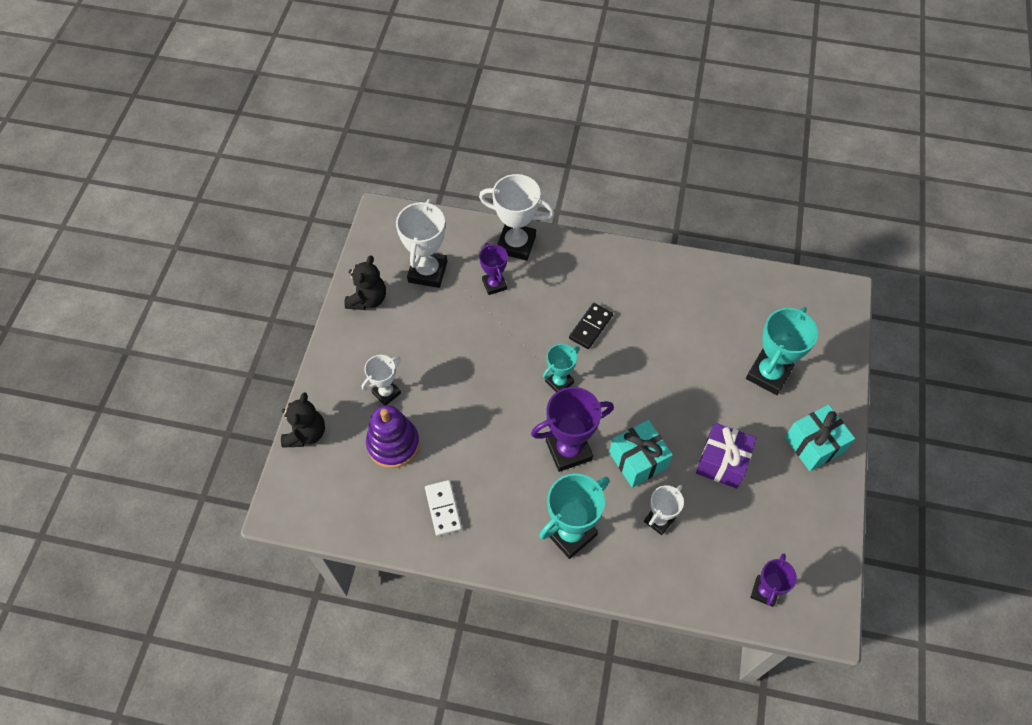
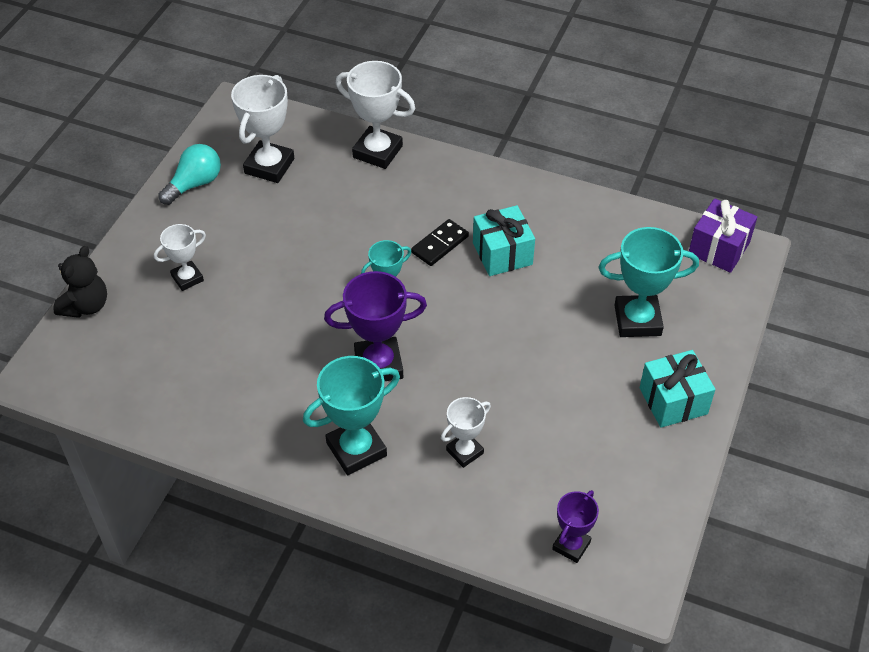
camera: 10 degrees right, 10 degrees down
(368, 299) = (194, 184): black teddy bear -> turquoise light bulb
(393, 444) = (180, 330): purple stacking toy -> none
(443, 508) = (216, 403): white domino -> none
(494, 284) = (341, 188): purple trophy -> none
(638, 460) = (457, 387): turquoise gift -> turquoise gift (502, 254)
(722, 462) = (556, 403): purple gift -> purple gift (718, 248)
(768, 374) = (637, 320): turquoise trophy -> turquoise trophy turned 45 degrees clockwise

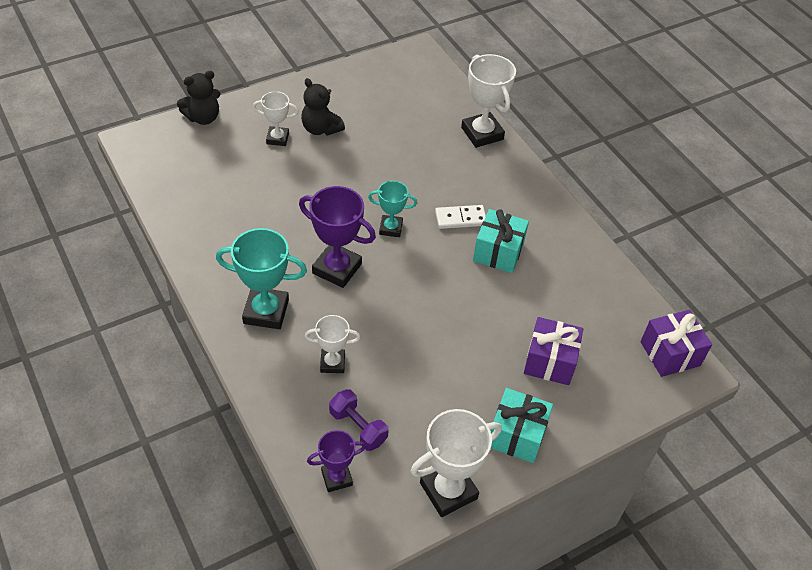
camera: 35 degrees right, 0 degrees up
(194, 184) = (342, 85): turquoise light bulb -> none
(220, 241) = (321, 129): none -> black teddy bear
(269, 166) = (400, 101): white trophy -> white trophy (448, 490)
(440, 244) = (460, 219): black domino -> white domino
(544, 490) = (358, 427): none -> purple dumbbell
(637, 320) = (550, 361): turquoise trophy -> purple gift

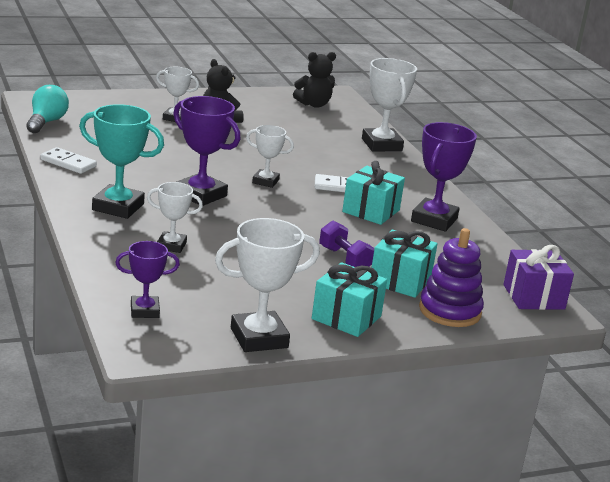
camera: 10 degrees right, 25 degrees down
(156, 180) = (46, 122): none -> turquoise light bulb
(198, 248) = (68, 163): none -> white domino
(203, 118) = (108, 97): black teddy bear -> black teddy bear (314, 104)
(358, 427) = (180, 286): purple dumbbell -> purple dumbbell (344, 259)
(391, 228) = (265, 181): turquoise trophy -> white trophy
(550, 361) = (400, 281): purple gift -> turquoise gift
(557, 251) = (434, 220): none -> purple trophy
(603, 398) = (450, 311): none -> purple stacking toy

